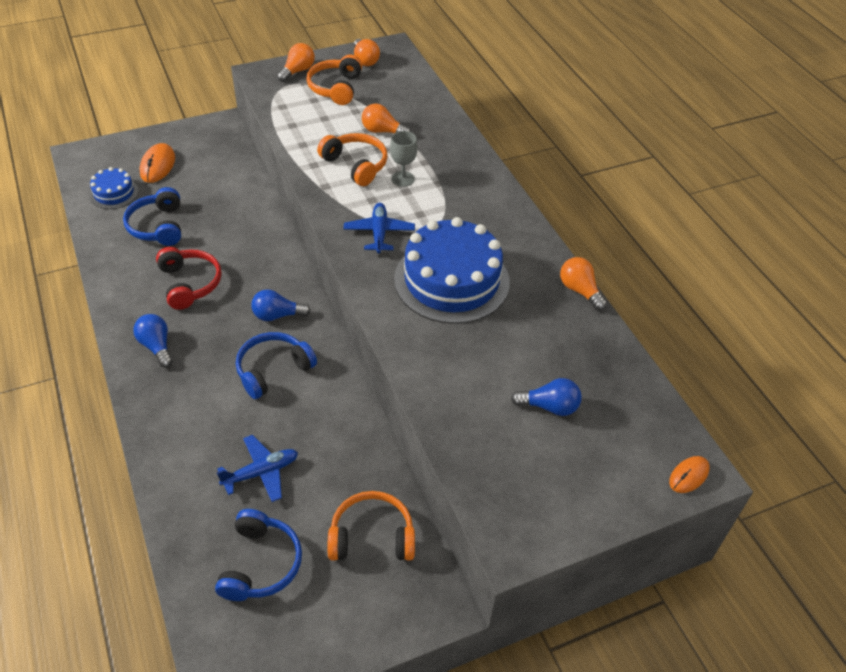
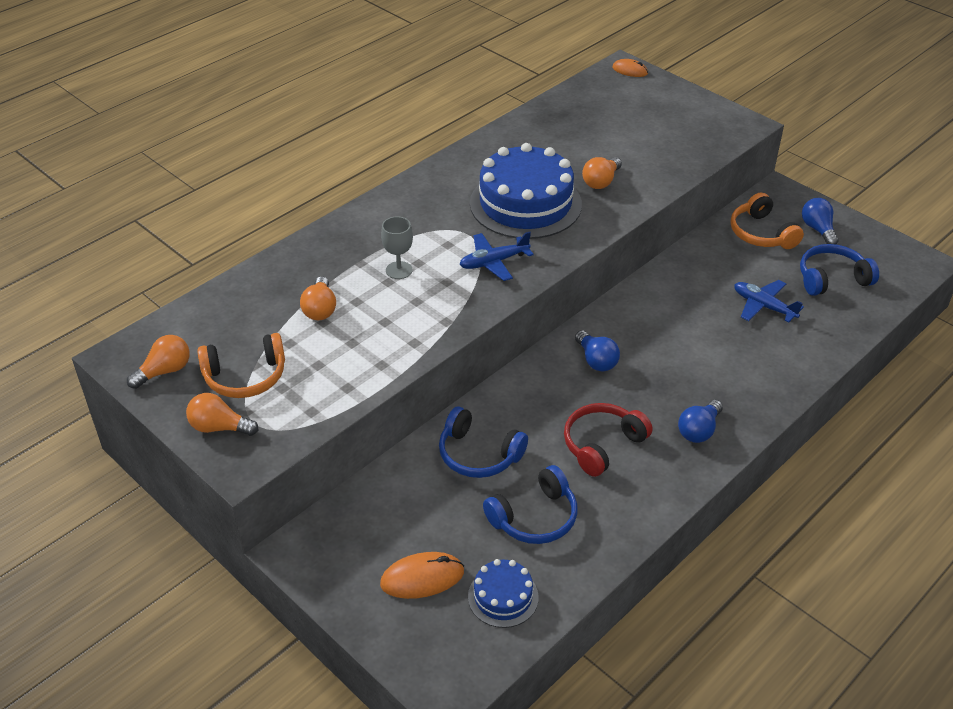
camera: 110 degrees left, 5 degrees down
(273, 370) = (661, 338): blue headphones -> blue headphones (478, 454)
(356, 165) = (396, 310): orange headphones -> none
(549, 406) = (621, 130): blue light bulb -> blue light bulb (818, 229)
(580, 290) = (487, 137): orange light bulb -> orange light bulb (601, 182)

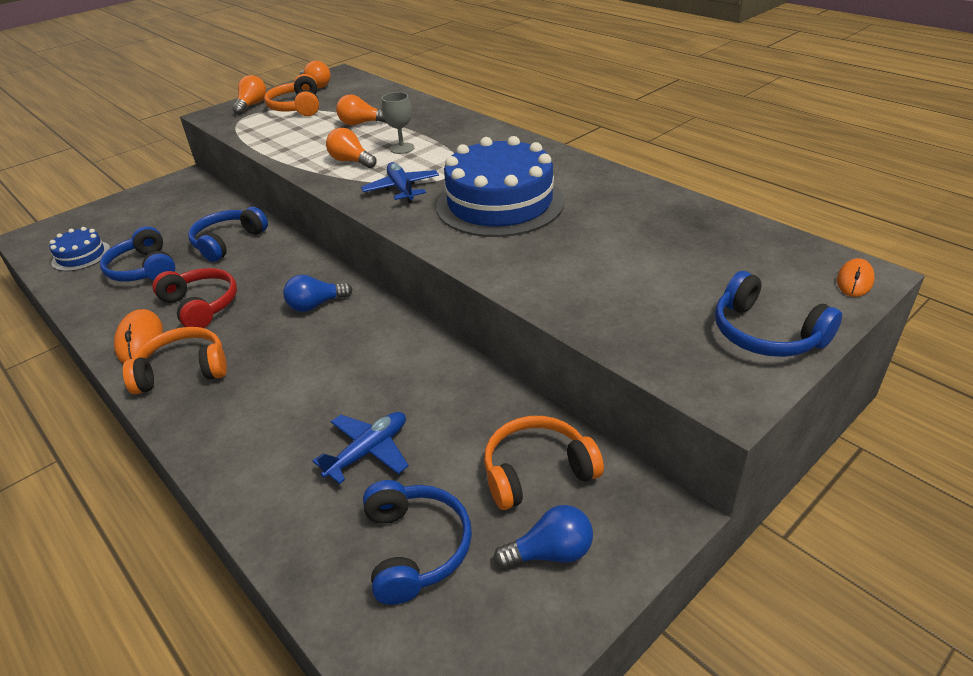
camera: 95 degrees right, 5 degrees down
(422, 578) = (125, 223): orange mouse -> orange mouse (140, 340)
(601, 182) = (545, 250): orange light bulb -> orange light bulb (351, 161)
(688, 106) = (766, 333): none -> blue headphones
(699, 430) = (183, 370): blue light bulb -> orange headphones

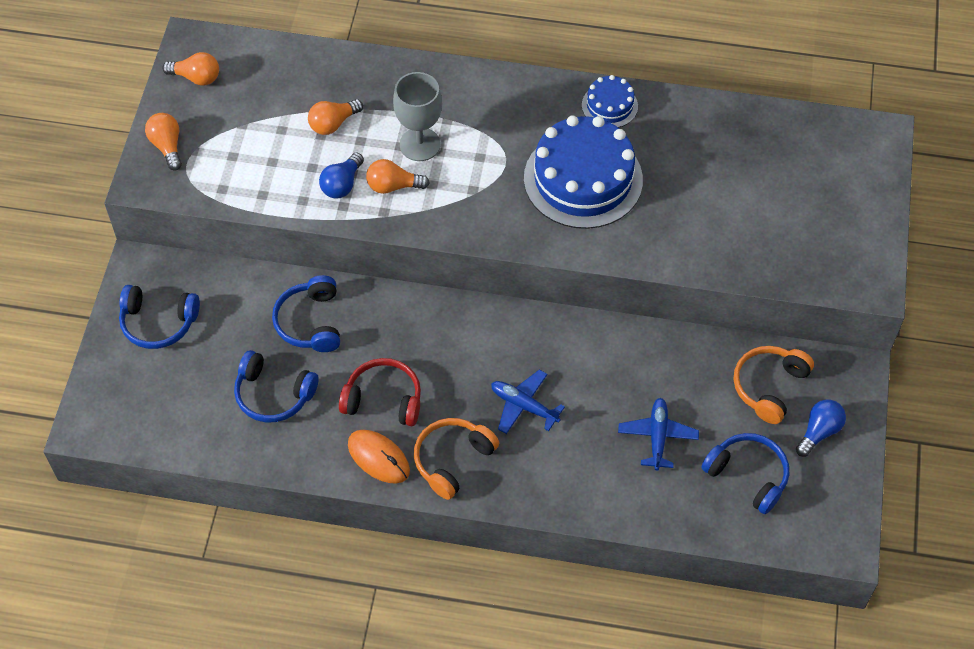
camera: 40 degrees left, 20 degrees up
(81, 256) = (185, 415): blue cake -> blue cake (609, 106)
(297, 107) = (227, 127): orange headphones -> none
(316, 305) = (480, 344): blue light bulb -> blue light bulb (342, 184)
(401, 189) = (483, 201): blue plane -> blue plane (524, 406)
(402, 148) = (420, 144): grey goblet -> grey goblet, size x1.56
(766, 333) = (859, 223): blue headphones -> blue headphones (158, 322)
(854, 281) = (879, 144): orange mouse -> none

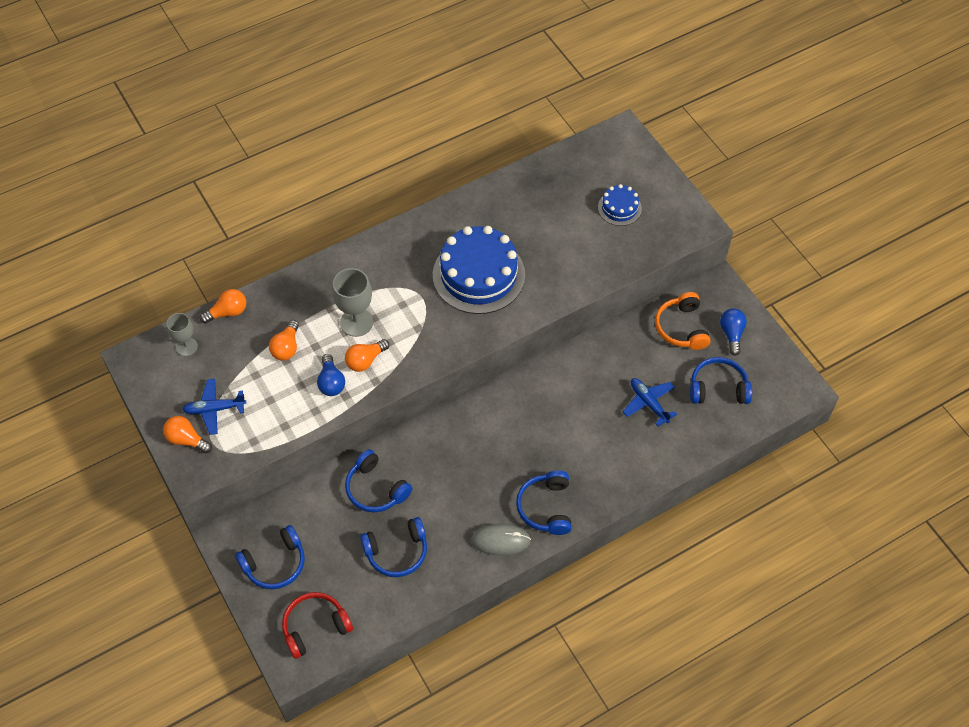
camera: 40 degrees left, 0 degrees up
(196, 77) = (161, 380): orange light bulb -> orange light bulb (228, 312)
(246, 62) = (187, 347): none -> grey goblet
(378, 458) = (500, 540): orange mouse -> grey mouse
(383, 399) = (469, 502): red headphones -> red headphones (315, 627)
(452, 460) = (546, 507): orange headphones -> blue headphones
(524, 406) = (556, 443): blue plane -> blue plane (214, 409)
(609, 106) = (451, 218): blue cake -> blue cake (619, 208)

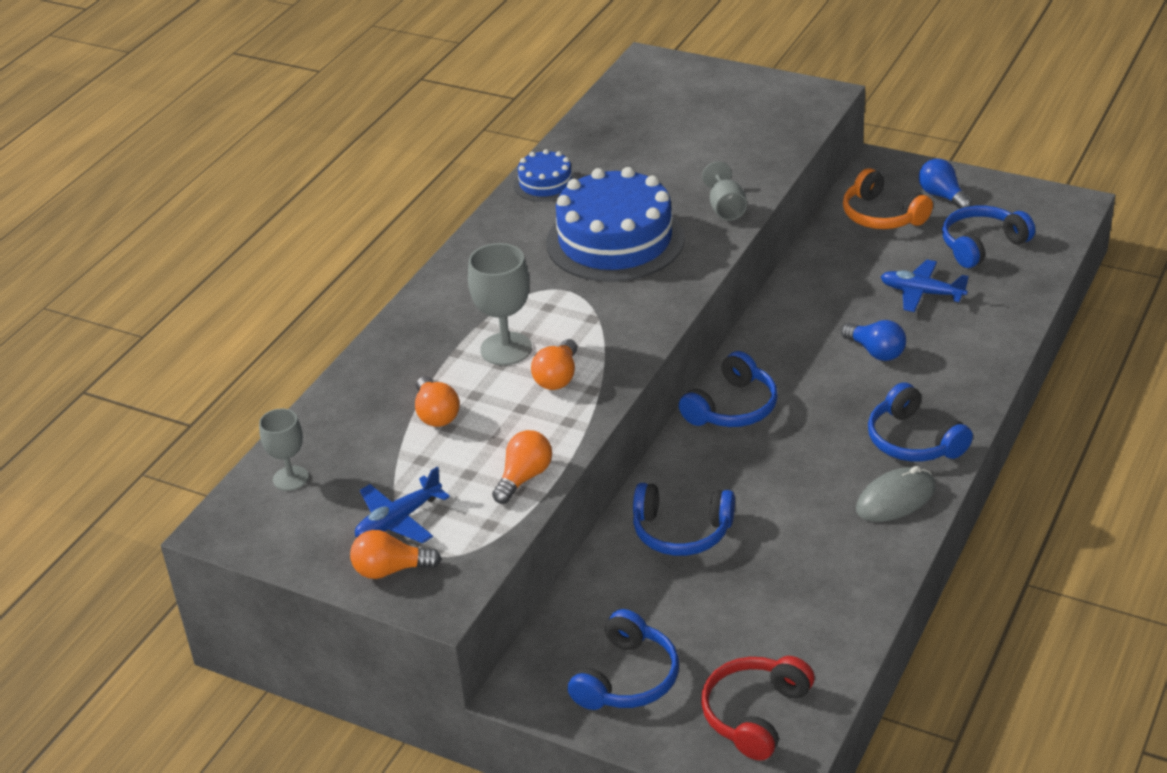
camera: 30 degrees left, 20 degrees down
(228, 312) = (315, 419): orange light bulb -> orange light bulb (524, 478)
(331, 382) = (535, 418): blue light bulb -> blue light bulb (876, 352)
(397, 552) = (778, 578): blue headphones -> blue headphones (732, 407)
(560, 287) = (726, 208): none -> grey goblet
(619, 208) = (717, 119): blue cake -> blue cake (545, 183)

